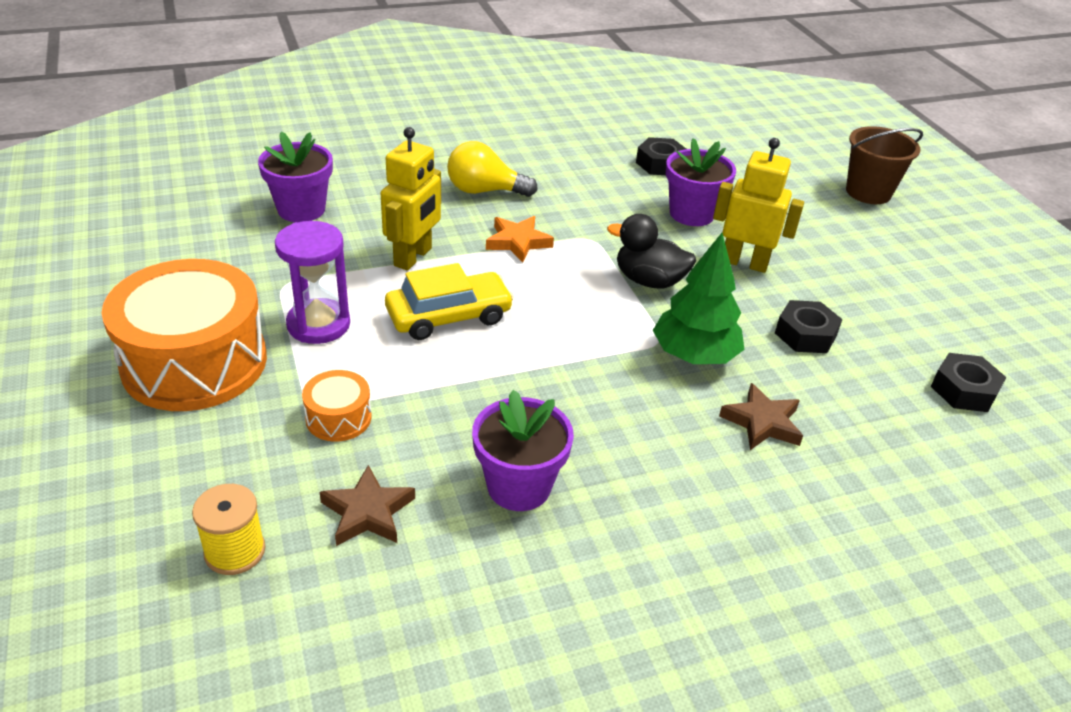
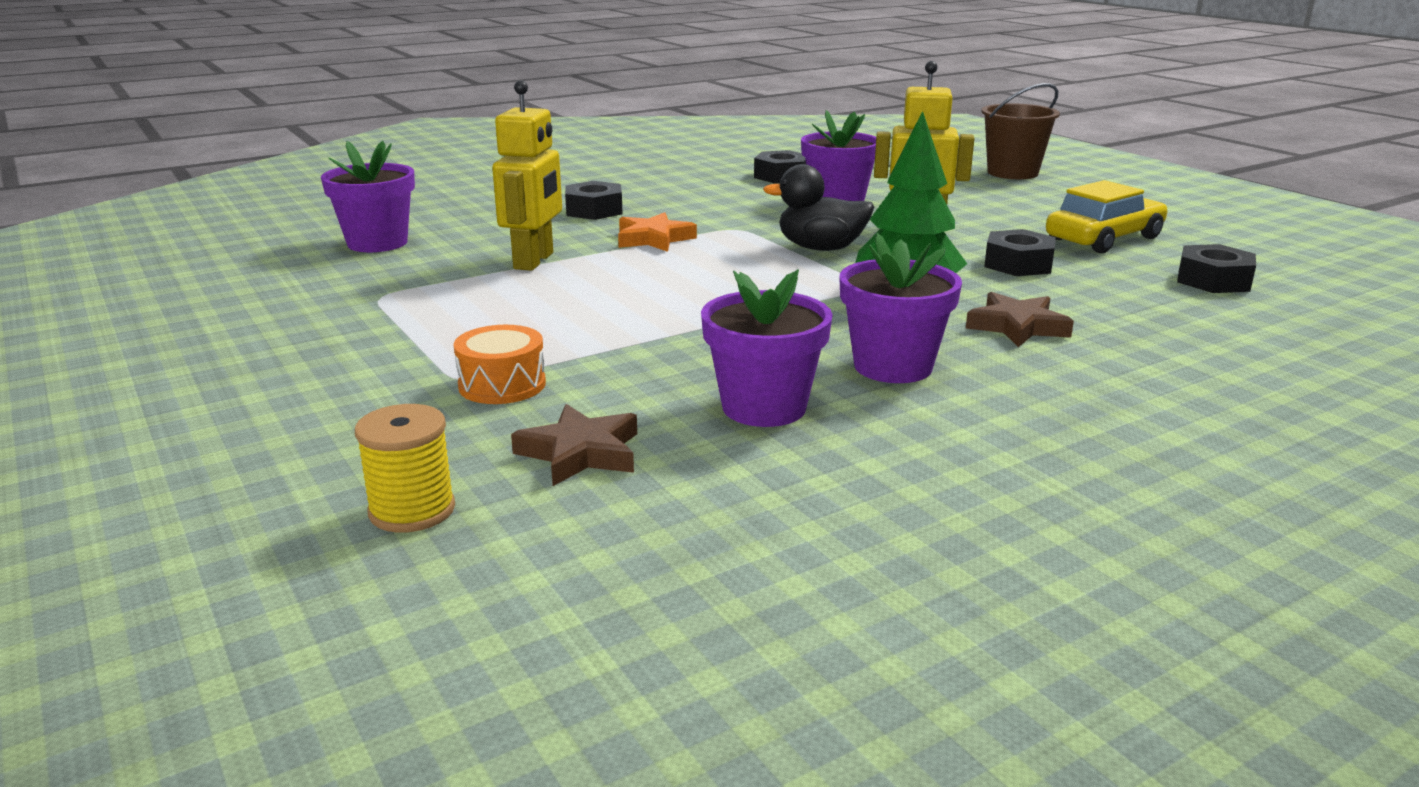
camera: 10 degrees left, 15 degrees down
(194, 362) = (287, 365): orange drum -> none
(318, 324) = (440, 319): purple hourglass -> none
(449, 316) = (601, 296): yellow car -> yellow car (1104, 239)
(484, 191) = (594, 210): yellow light bulb -> black nut
(638, 455) = (893, 366): none -> purple flower pot

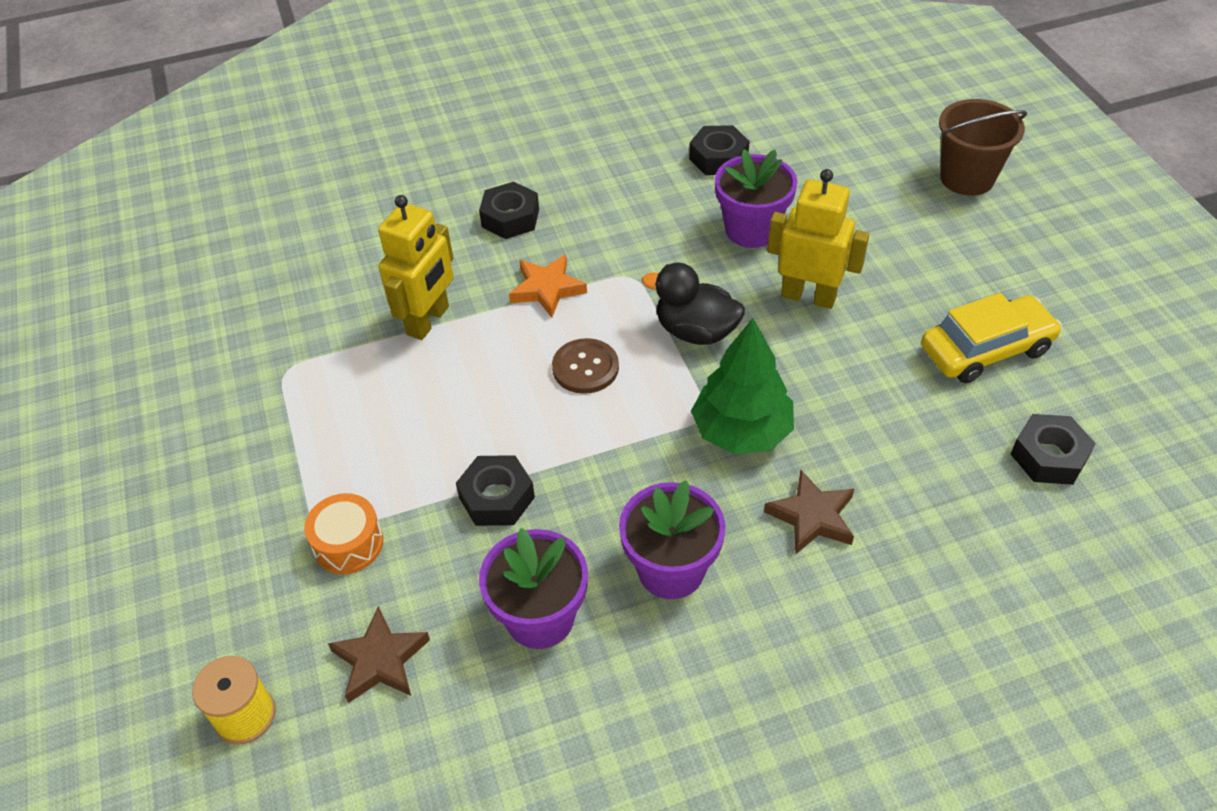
camera: 15 degrees right, 25 degrees up
(377, 243) = (302, 264): purple flower pot -> none
(720, 272) = (585, 368): none -> brown button
(1018, 264) = (872, 393): black nut -> black nut (497, 497)

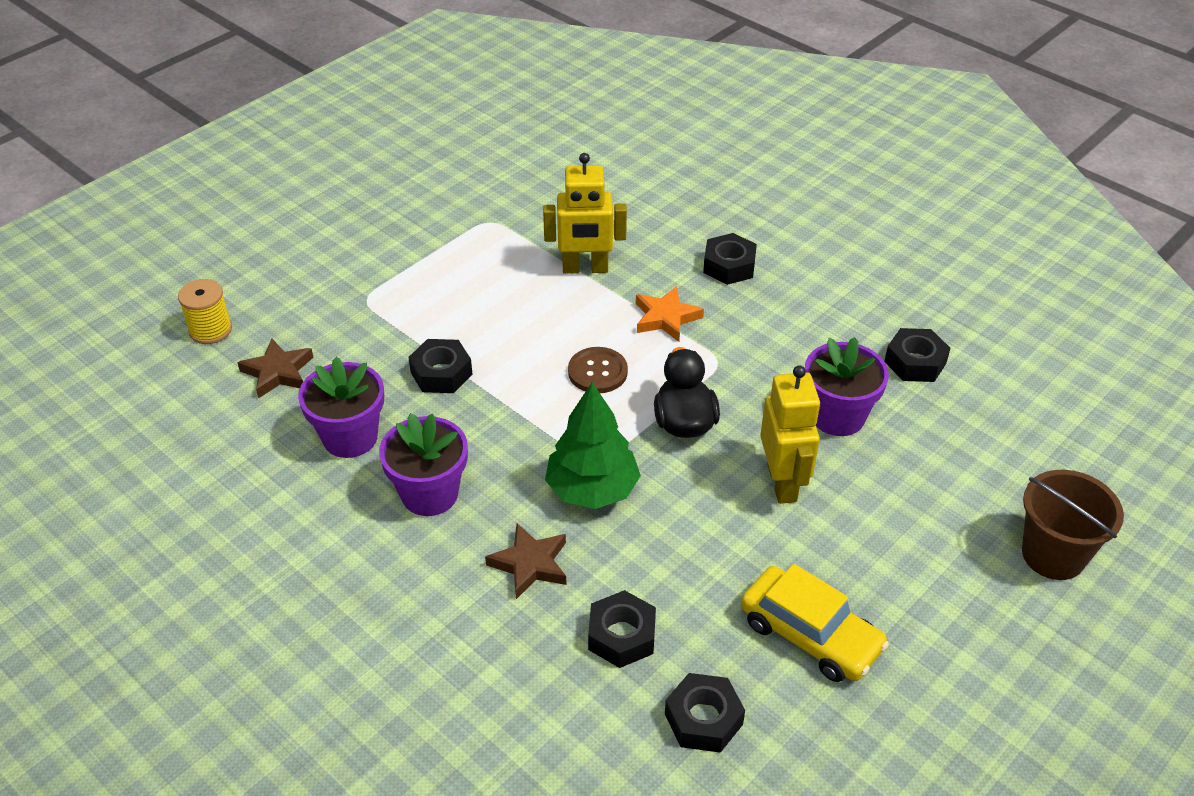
camera: 60 degrees right, 5 degrees down
(348, 544) = (360, 317): orange drum -> none
(933, 478) = (622, 636): none -> black nut

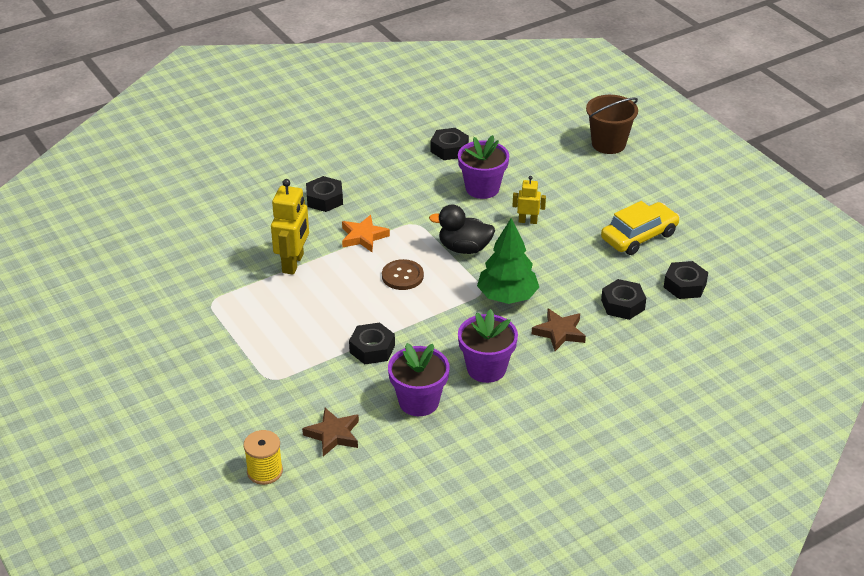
camera: 75 degrees left, 5 degrees down
(782, 483) = (528, 221): yellow robot -> yellow robot, size x0.56

